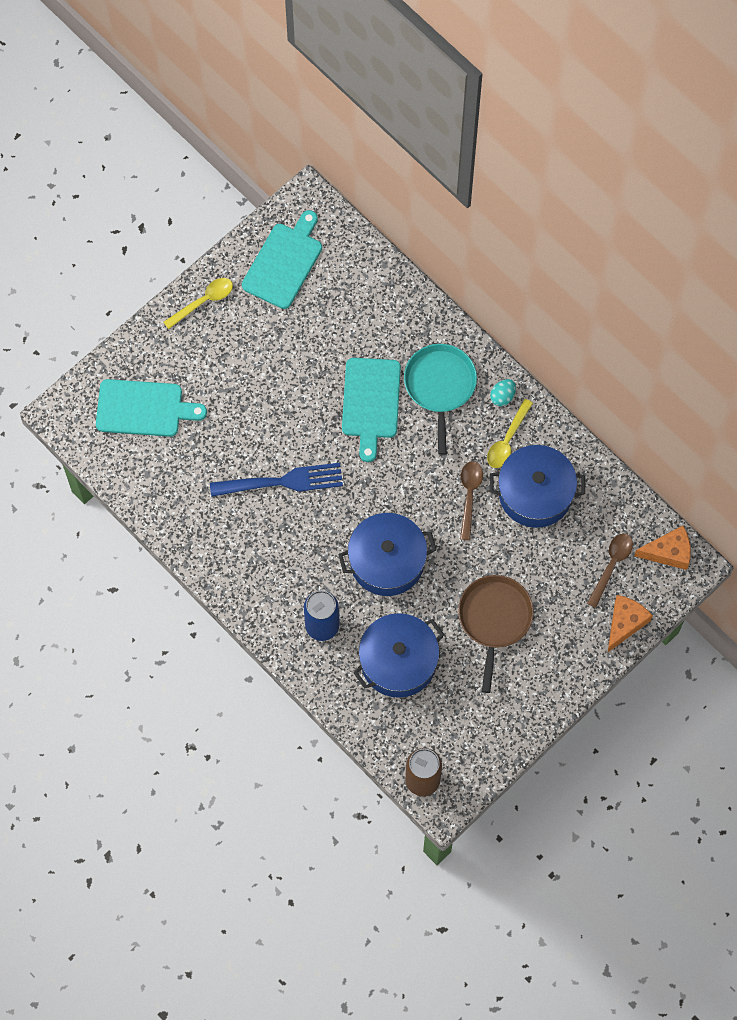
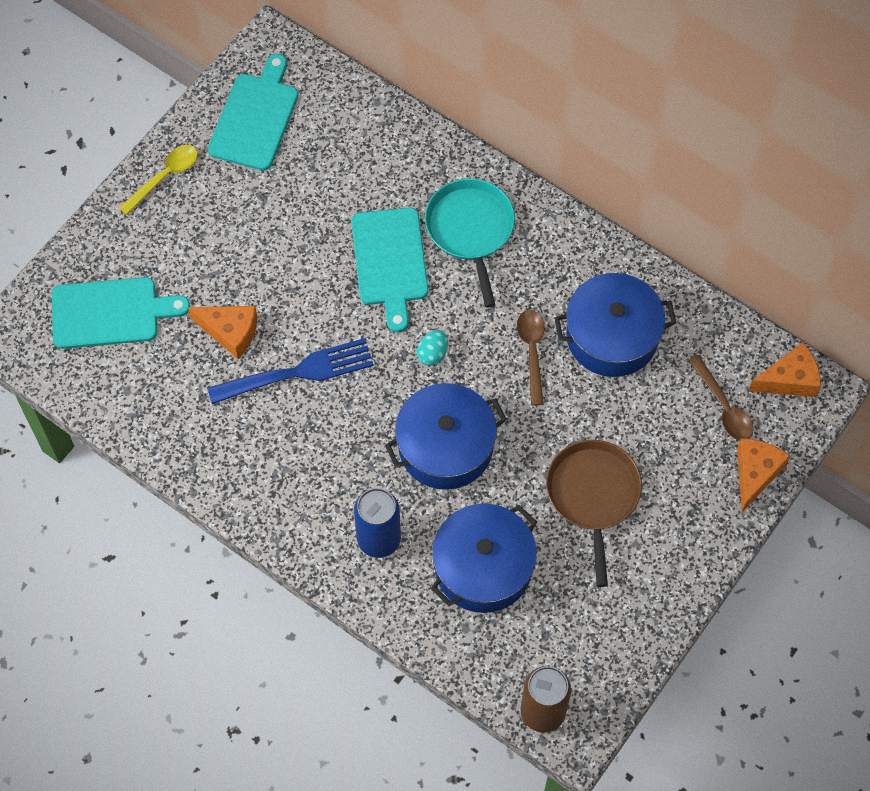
camera: 10 degrees left, 5 degrees down
(235, 440) = (230, 332): none -> orange cheese
(502, 396) = (548, 230): turquoise egg -> turquoise egg (432, 353)
(507, 440) = (565, 279): yellow spoon -> none
(611, 565) = (723, 406): brown spoon -> brown spoon turned 135 degrees clockwise

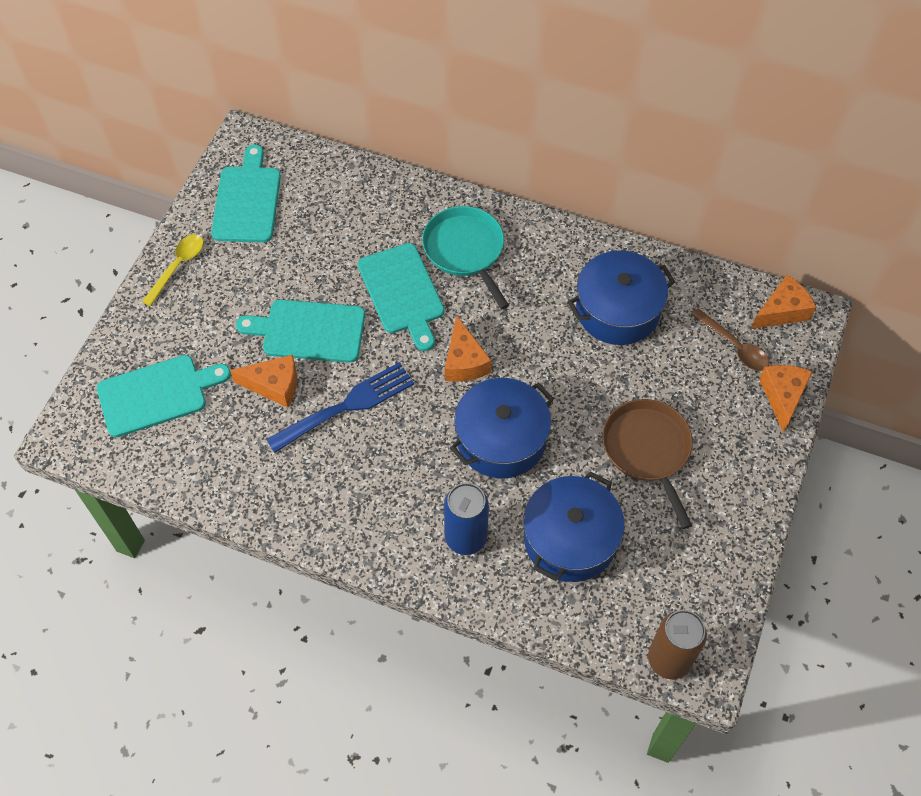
camera: 15 degrees left, 5 degrees down
(281, 281) = (309, 331): none -> turquoise cutting board
(432, 353) = (464, 361): turquoise egg -> orange cheese
(532, 352) = (552, 339): brown spoon -> none

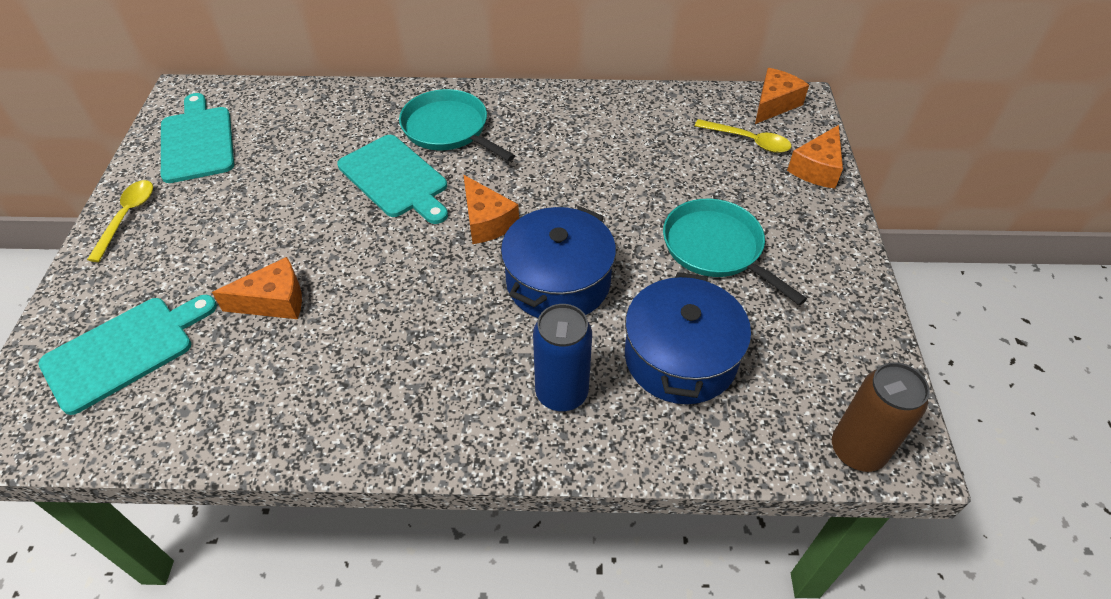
camera: 20 degrees left, 10 degrees down
(309, 331) = (301, 238): turquoise cutting board -> none
(347, 406) = (369, 297): blue fork -> none
(617, 310) = (623, 140): blue pot -> none
(647, 449) = (716, 248): brown pan -> turquoise pan
(734, 346) = (748, 141): brown spoon -> yellow spoon
(782, 396) = (817, 168): orange cheese -> orange cheese turned 135 degrees counterclockwise

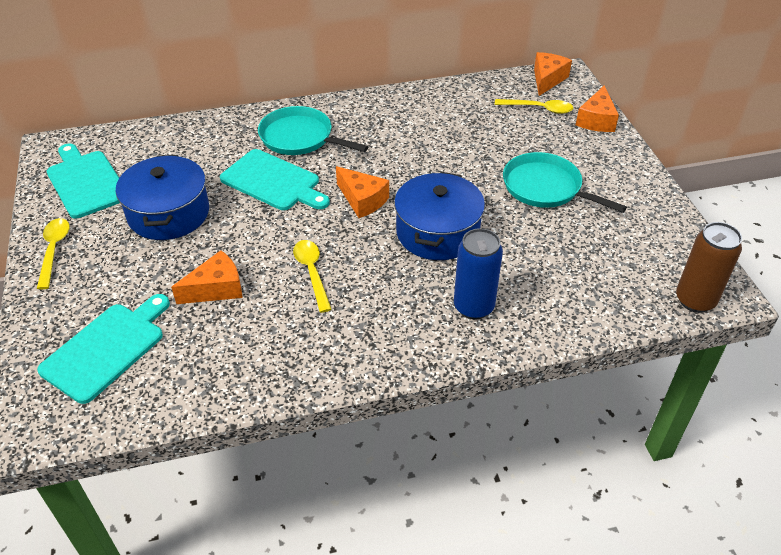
camera: 15 degrees left, 5 degrees down
(389, 303) = (312, 272): none -> yellow spoon
(680, 357) = (550, 266): blue pot -> blue pot (169, 213)

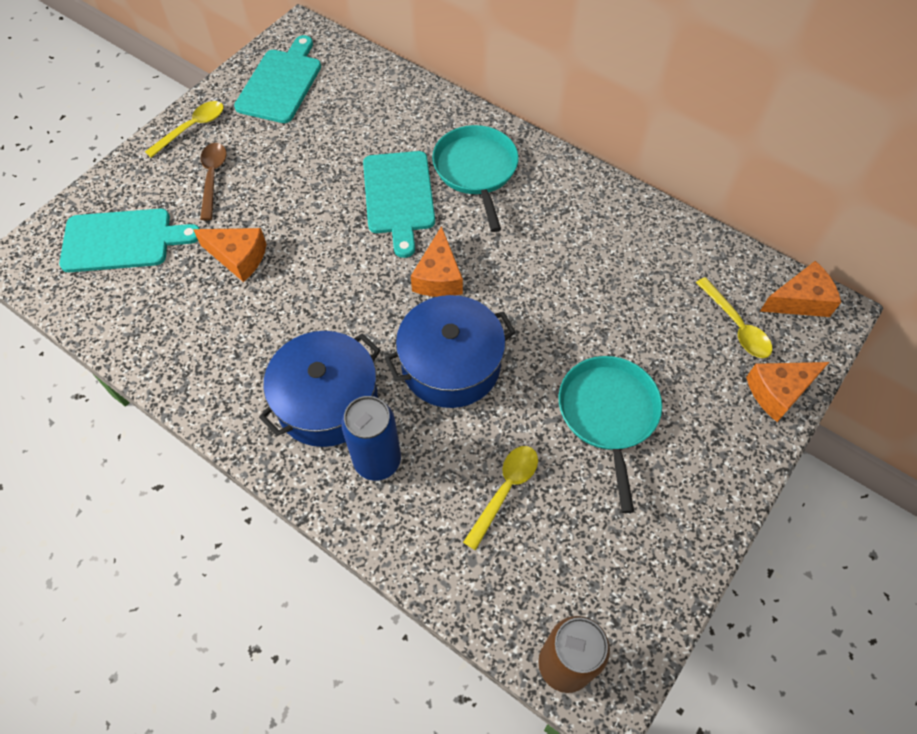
camera: 50 degrees right, 15 degrees up
(121, 264) = (213, 177): none -> brown spoon
(169, 213) = (294, 161): blue pot -> blue pot (327, 401)
(312, 272) = (313, 307): yellow spoon -> yellow spoon (505, 490)

